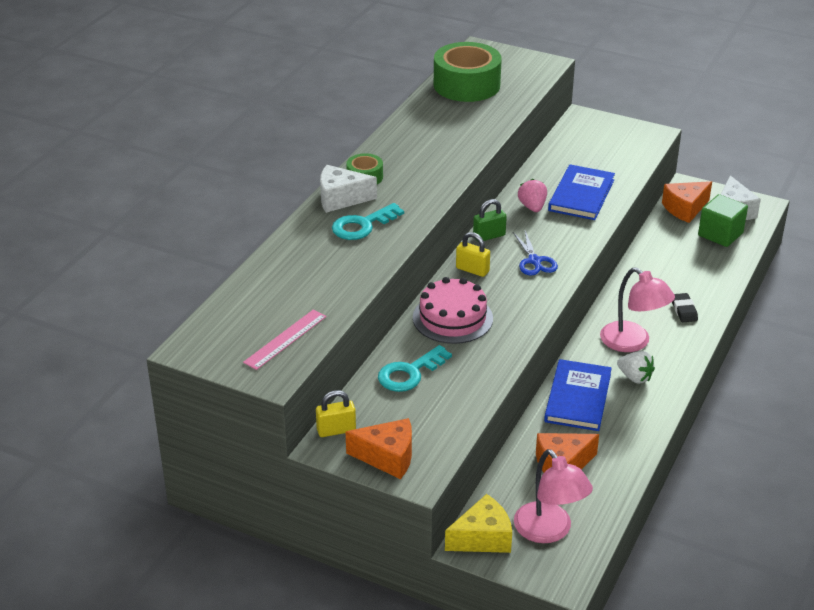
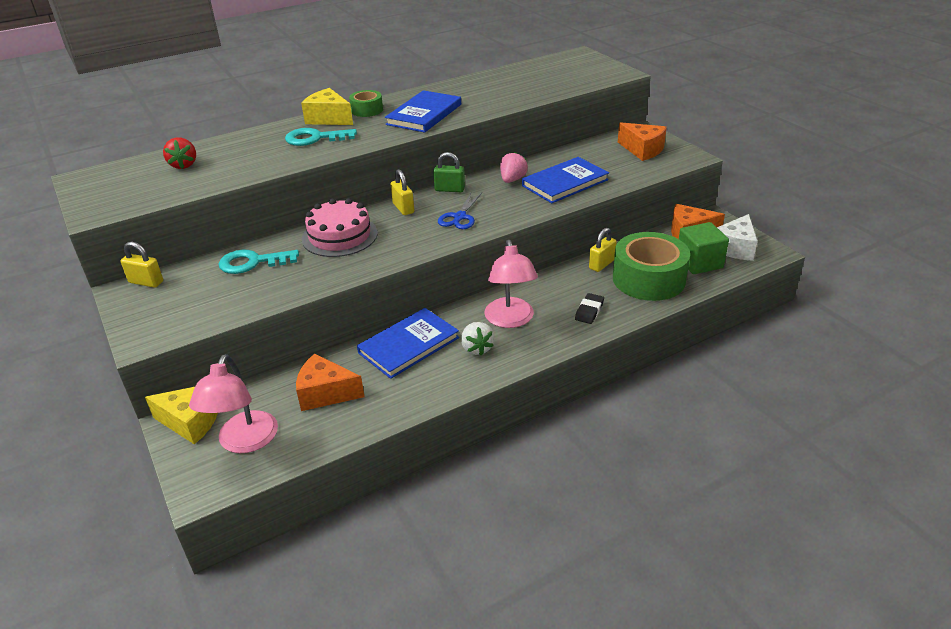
camera: 35 degrees right, 0 degrees up
(275, 298) = (184, 165): none -> red strawberry
(285, 339) = (144, 192): pink ruler -> none
(341, 199) = (328, 118): white cheese -> yellow cheese
(387, 457) = (147, 315): orange cheese -> orange cheese (642, 150)
(429, 165) = (424, 114): none -> blue book
(466, 85) = (533, 73): green tape -> green tape (648, 279)
(648, 264) = (601, 264): none -> yellow padlock

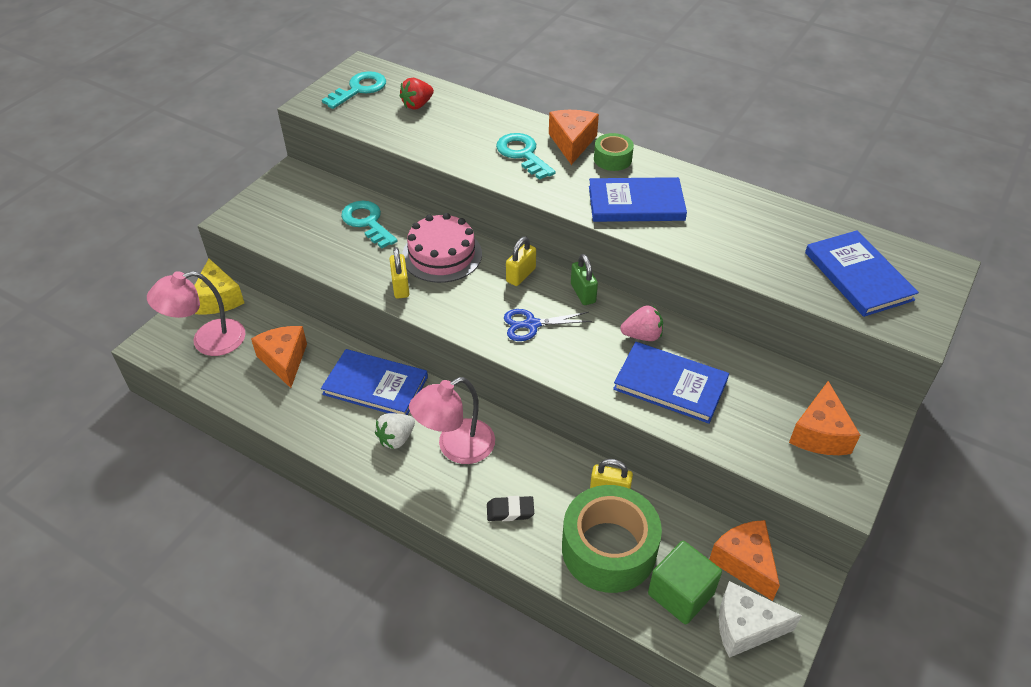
camera: 60 degrees right, 10 degrees up
(114, 186) = (359, 89): none -> turquoise key
(146, 282) = (307, 179): yellow padlock -> yellow padlock (400, 287)
(328, 118) = (572, 143): yellow cheese -> orange cheese
(565, 74) = (858, 276): none -> blue book

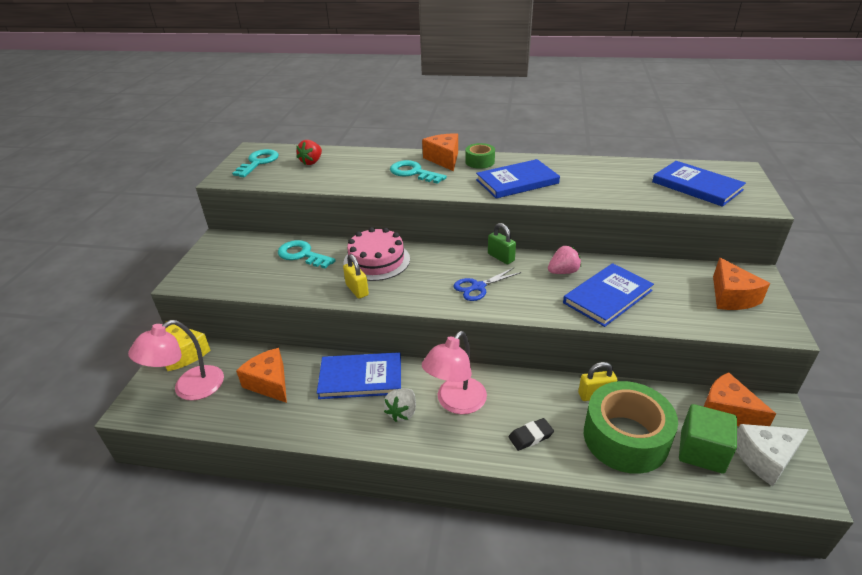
camera: 20 degrees left, 10 degrees down
(521, 275) = (447, 258): yellow padlock -> none
(670, 384) = (607, 297): blue book -> blue book turned 45 degrees counterclockwise

